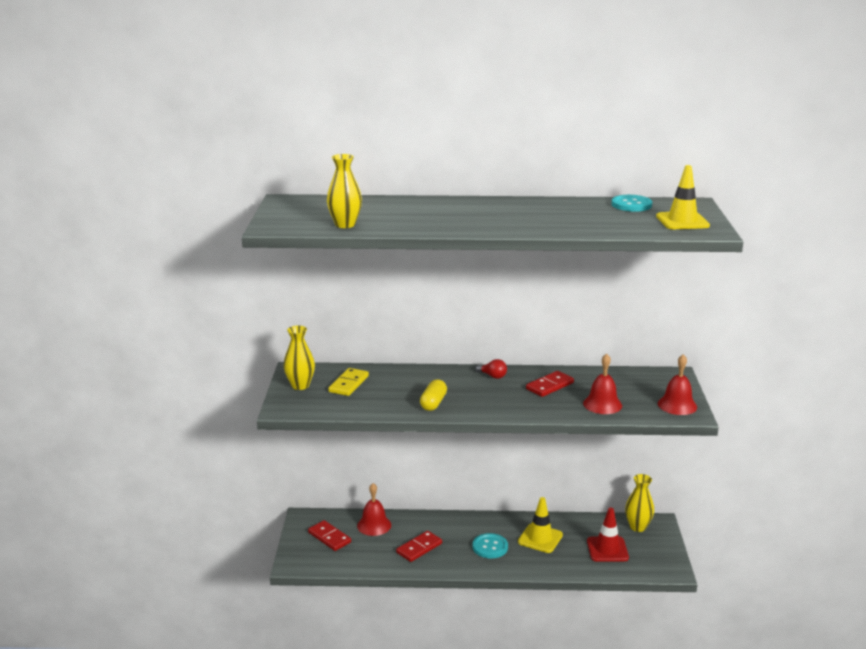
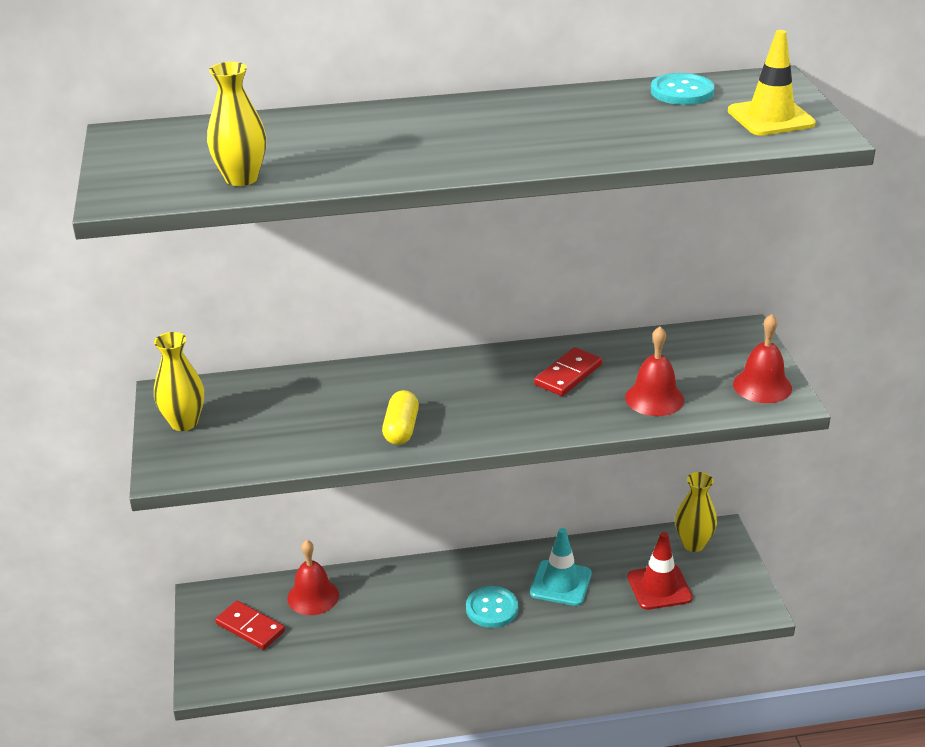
camera: 10 degrees left, 10 degrees up
(349, 384) = (260, 410): yellow domino -> none
(419, 548) = (389, 626): red domino -> none
(493, 376) = (478, 367): red light bulb -> none
(540, 538) = (560, 583): yellow traffic cone -> turquoise traffic cone

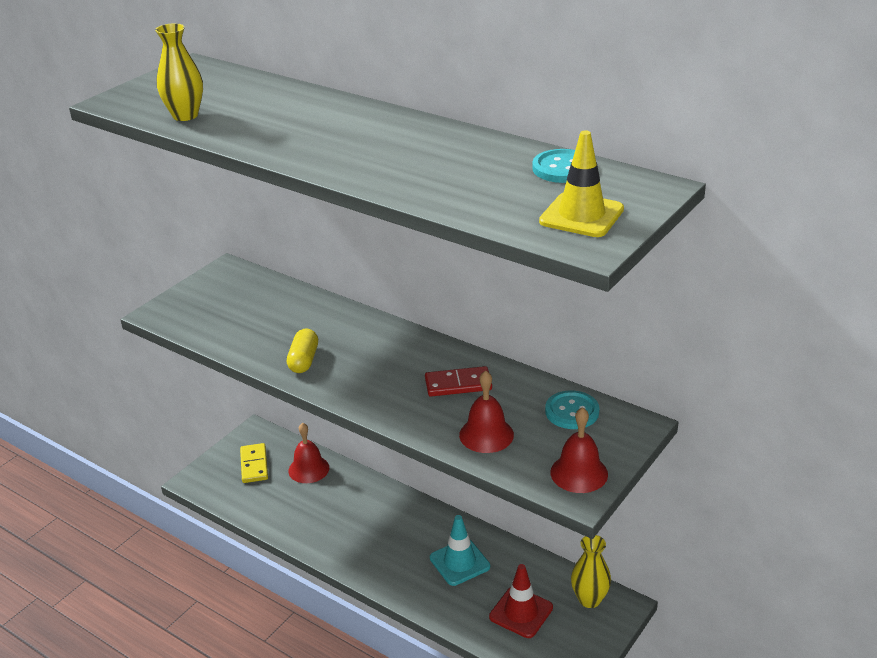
camera: 45 degrees right, 0 degrees up
(184, 422) = (207, 290): yellow vase -> none
(250, 627) = (254, 465): red domino -> yellow domino
(401, 429) = (304, 360): yellow capsule -> yellow capsule turned 45 degrees counterclockwise
(492, 608) = (395, 548): turquoise button -> turquoise button (572, 412)

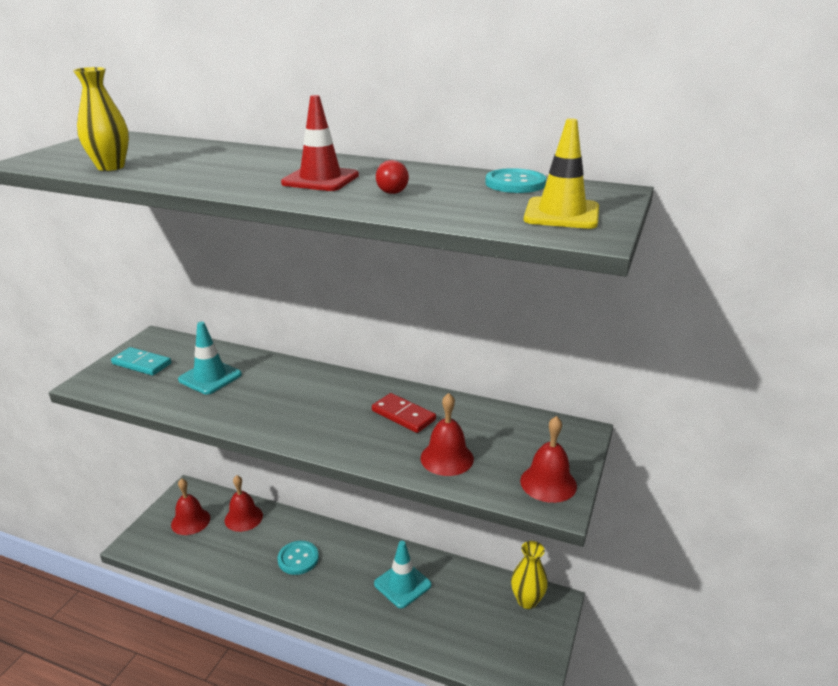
camera: 15 degrees left, 5 degrees down
(211, 297) = (142, 364): none -> turquoise domino
(254, 465) = (190, 521): yellow domino -> red bell
(275, 320) = (210, 377): none -> turquoise traffic cone
(304, 360) = (247, 410): yellow capsule -> none
(434, 169) = (390, 190): none -> red light bulb
(458, 384) = (403, 415): red domino -> red domino turned 60 degrees clockwise
(521, 612) = (471, 624): red traffic cone -> red traffic cone (320, 179)
(572, 412) = (517, 427): turquoise button -> turquoise button (298, 559)

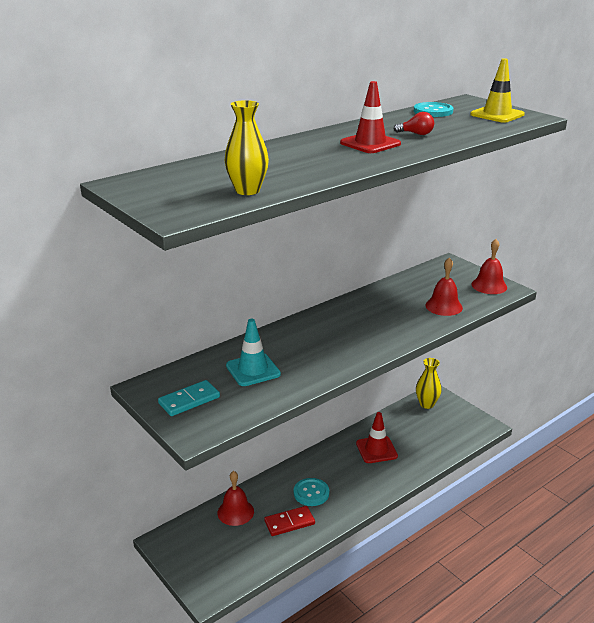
camera: 60 degrees left, 0 degrees up
(190, 521) = (209, 547): red bell -> none
(402, 584) = (376, 450): turquoise traffic cone -> red traffic cone
(403, 415) = (384, 307): red domino -> red domino (289, 522)

